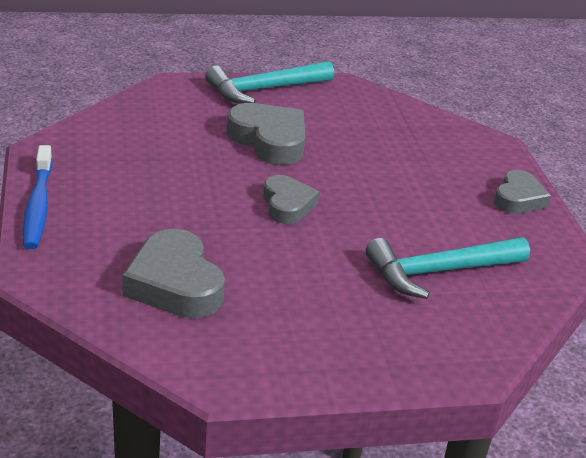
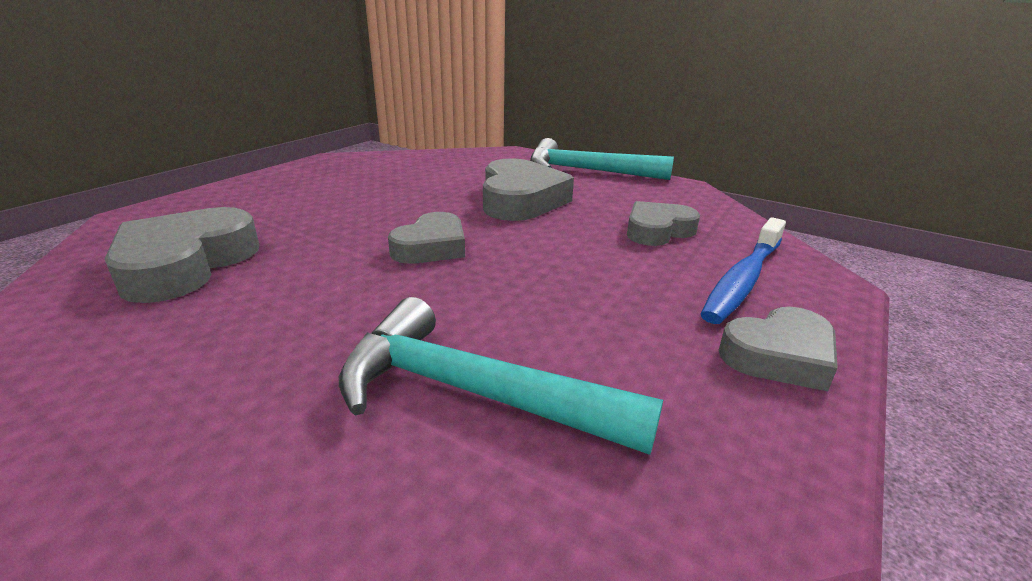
camera: 45 degrees right, 5 degrees down
(38, 205) = (247, 183): blue toothbrush -> blue toothbrush (743, 279)
(383, 137) = (657, 231): none -> grey heart

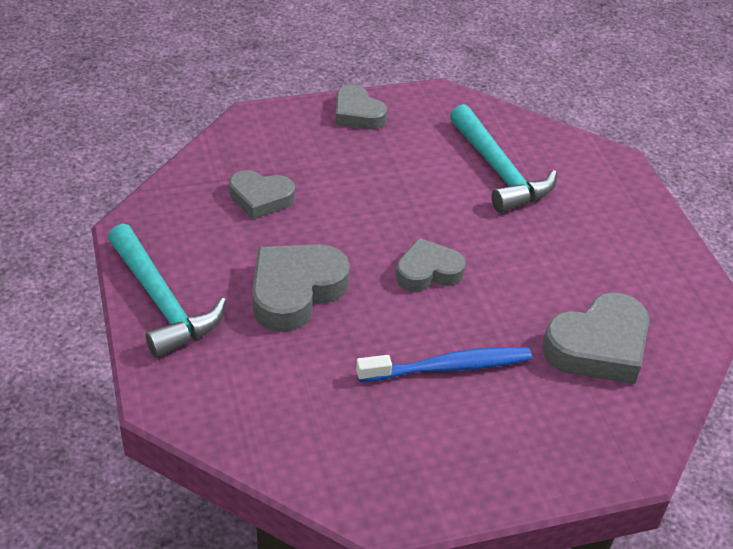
camera: 140 degrees left, 15 degrees up
(743, 279) = (290, 143): blue toothbrush -> blue toothbrush (448, 367)
(779, 356) = (357, 114): grey heart -> grey heart turned 150 degrees counterclockwise

